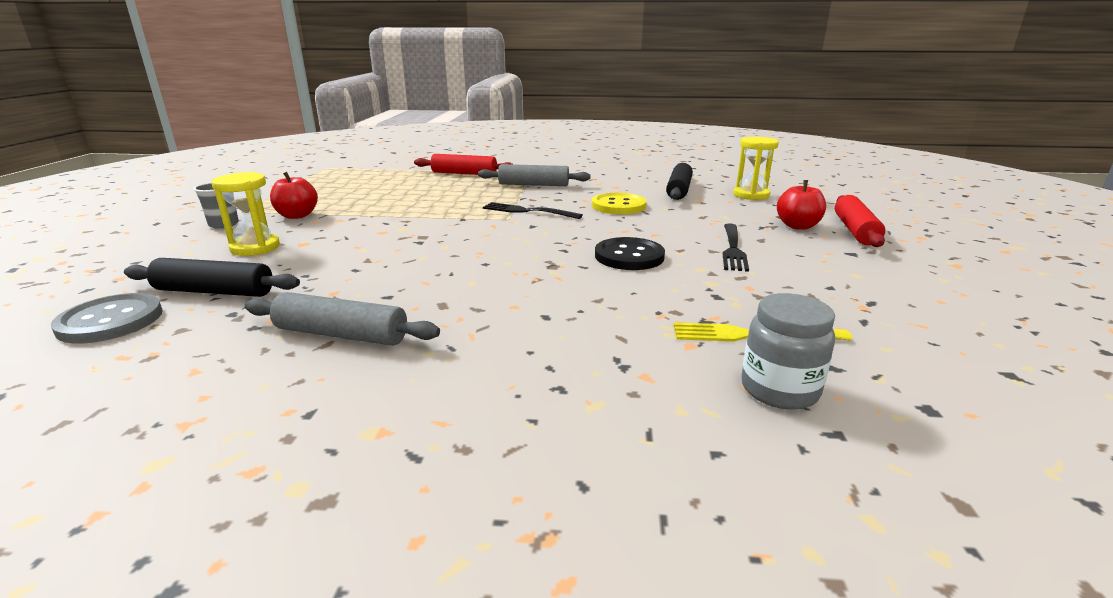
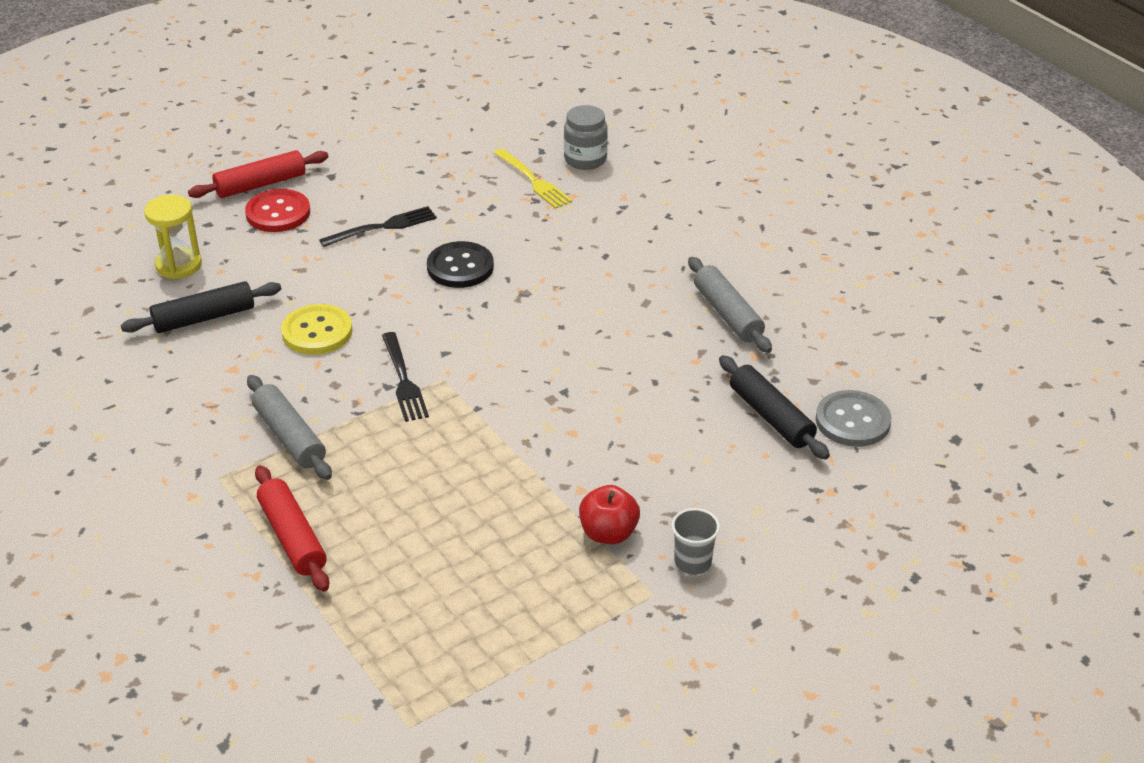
camera: 130 degrees left, 15 degrees up
(255, 248) = (699, 477): yellow hourglass -> none
(797, 226) = (278, 213): red apple -> red button

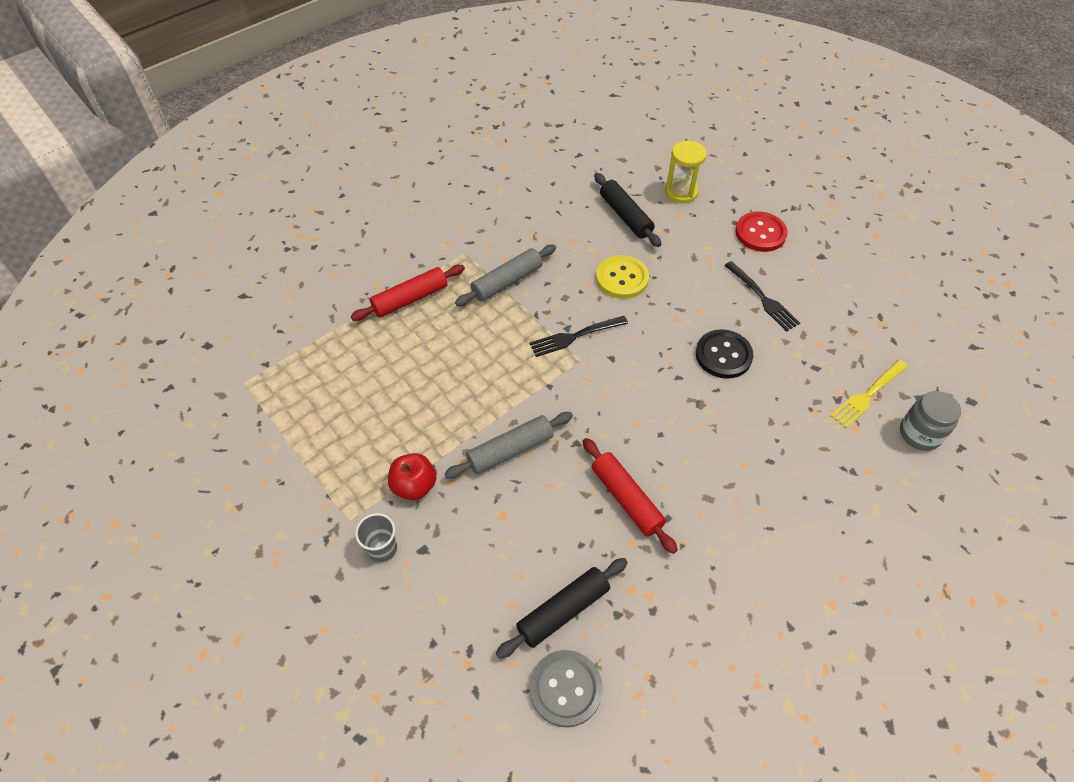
camera: 85 degrees right, 15 degrees up
(260, 184) = (794, 217): red rolling pin -> red rolling pin (626, 499)
(727, 314) = (706, 570): grey rolling pin -> grey rolling pin (510, 450)

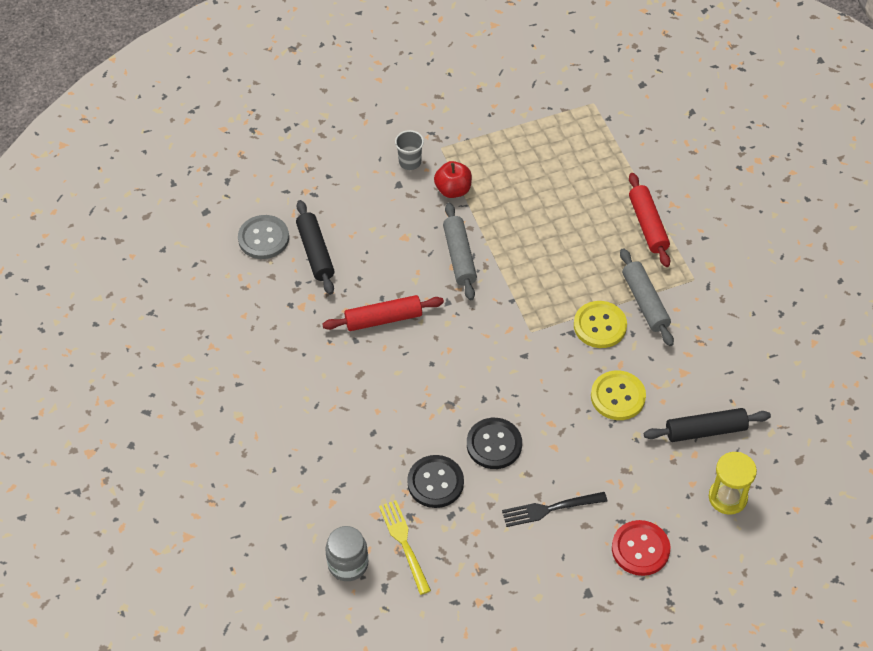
camera: 110 degrees right, 0 degrees up
(549, 308) = (600, 326): none -> yellow button
(575, 336) = (559, 335): black fork -> none
(791, 389) = (435, 482): none -> black button

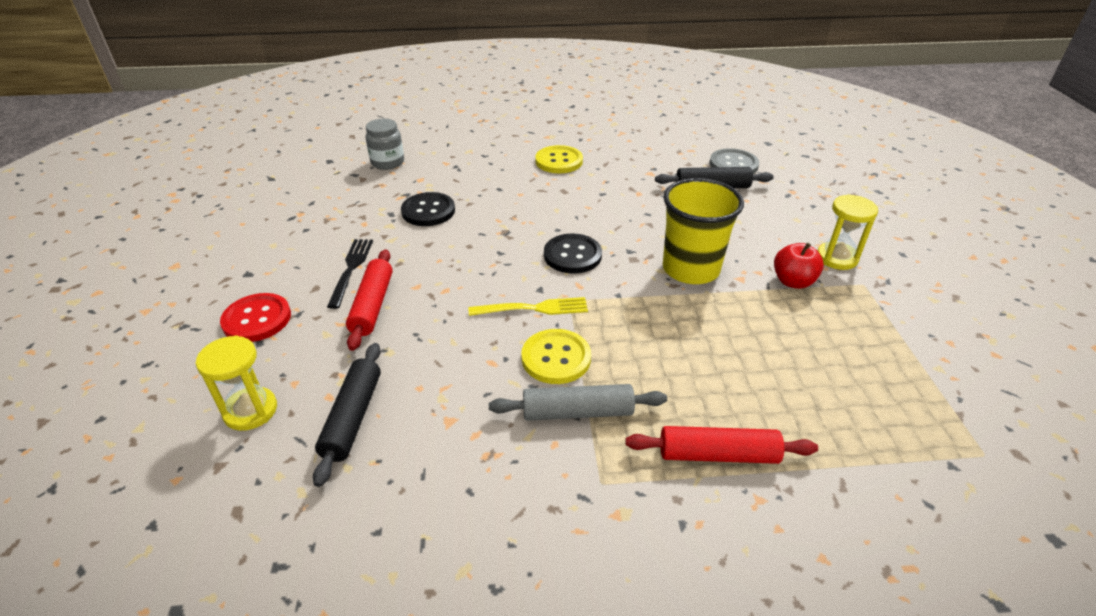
camera: 105 degrees right, 15 degrees down
(383, 319) = (621, 211): red rolling pin -> red rolling pin (372, 305)
(404, 543) = (383, 188): yellow fork -> yellow fork (533, 308)
(410, 162) = (837, 258): grey cup -> yellow hourglass
(459, 256) = (690, 269): grey rolling pin -> yellow cup
(494, 444) = (445, 249): black button -> black button (572, 255)
(618, 396) = (448, 349): yellow button -> yellow button (559, 161)

